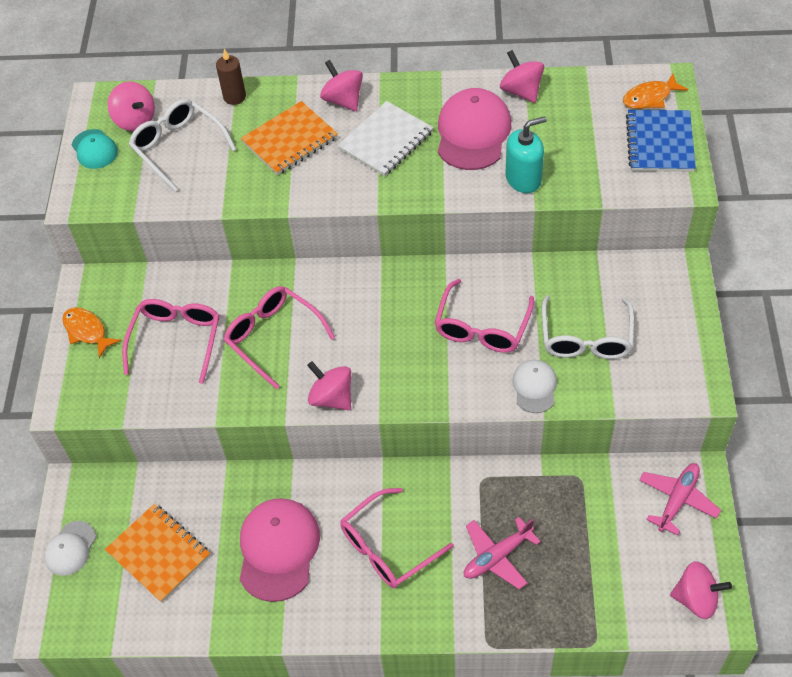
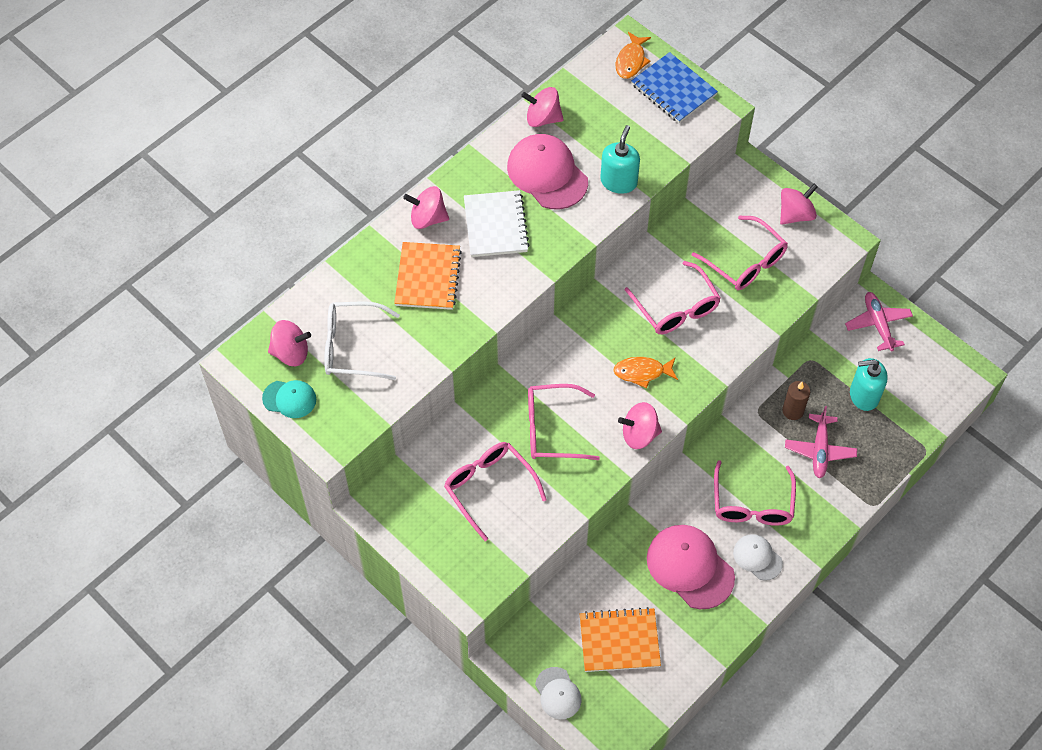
camera: 50 degrees left, 5 degrees up
(87, 331) = (418, 537): orange fish -> orange fish (642, 372)
(234, 97) = (344, 277): brown candle -> brown candle (793, 411)
(534, 387) = (751, 320): white cap -> white cap (757, 557)
(586, 338) = (745, 262): white glasses -> pink glasses
(592, 547) = (864, 395): none -> turquoise soap dispenser
(696, 599) = (949, 374): pink spinning top -> pink spinning top (795, 214)

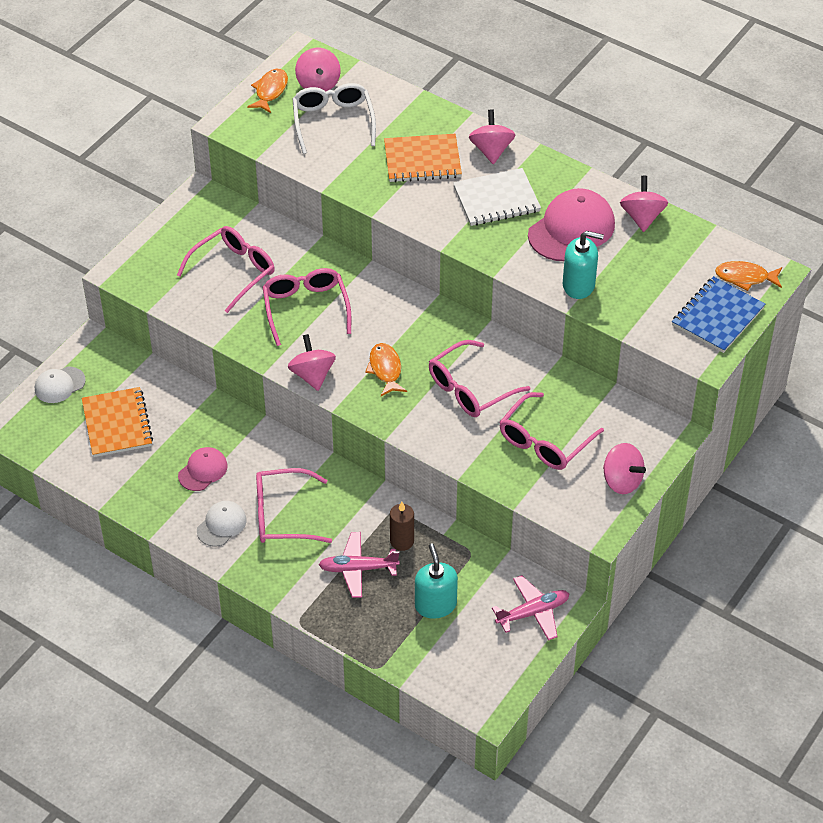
camera: 80 degrees right, 10 degrees down
(289, 399) = (270, 91): turquoise cap -> orange fish
(690, 567) = (203, 470): pink cap -> pink cap, size x0.55

